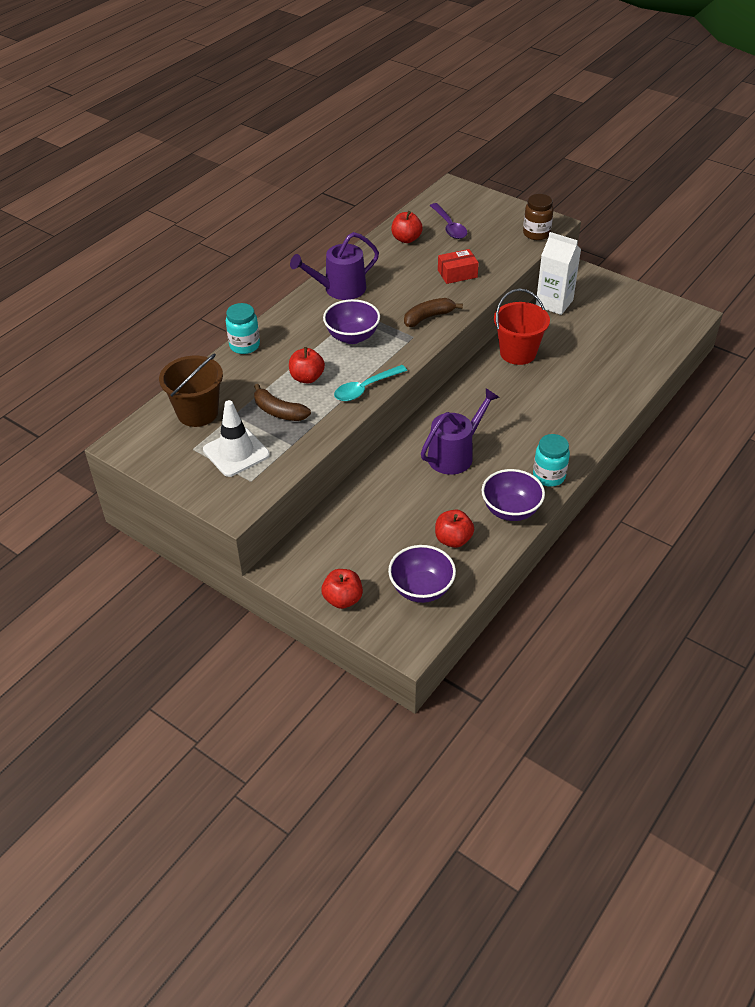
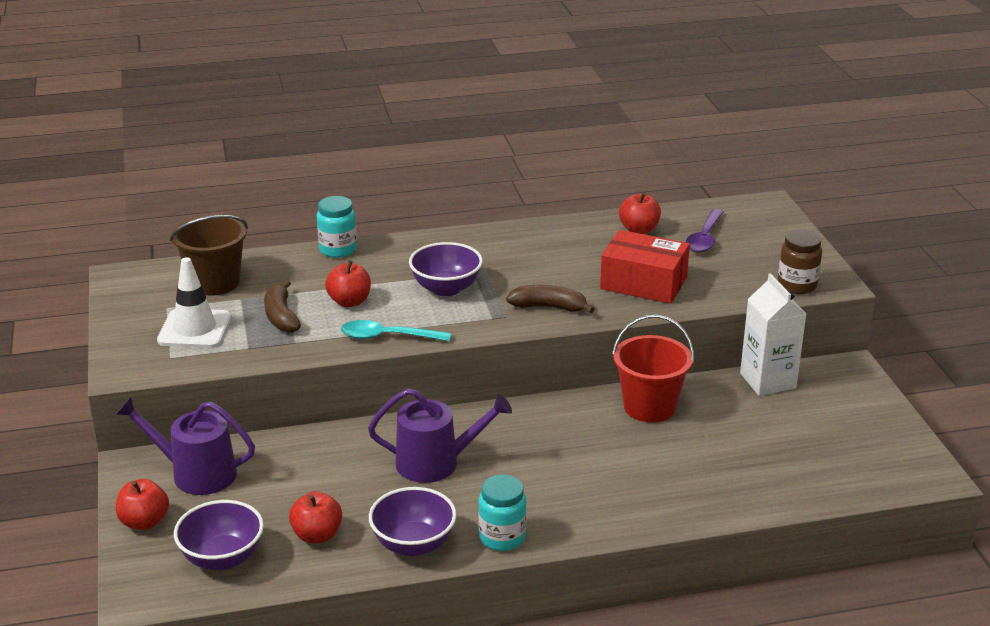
camera: 40 degrees right, 15 degrees down
(340, 289) = (500, 244): purple watering can -> purple watering can (196, 473)
(457, 273) = (643, 283): red box -> red box, size x1.61

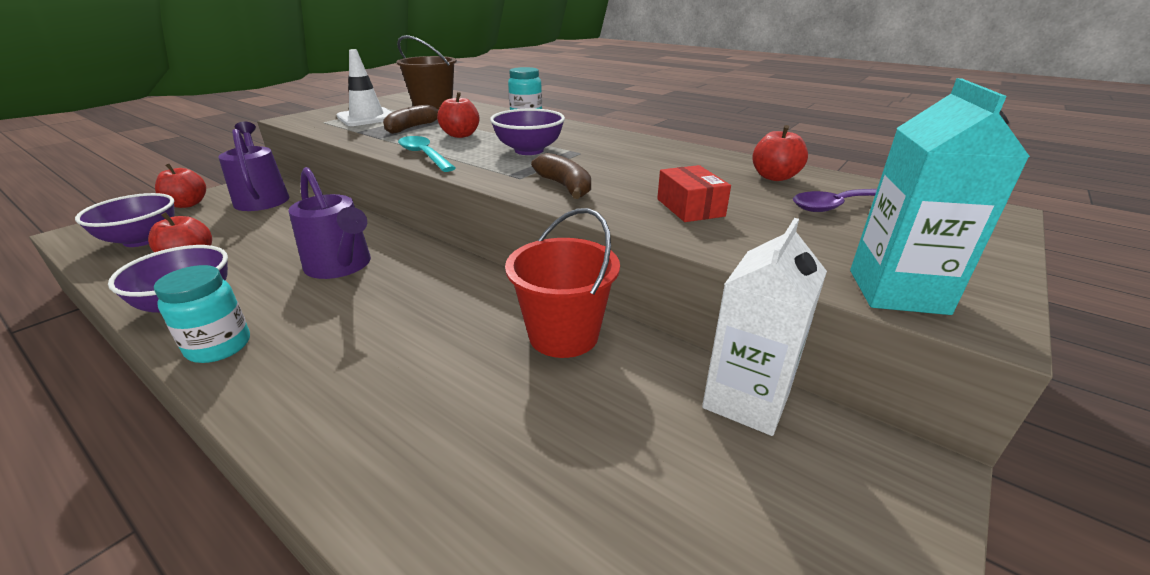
camera: 50 degrees right, 0 degrees up
(643, 283) = (690, 207): red box -> red box, size x0.62
(797, 285) = (897, 291): brown jar -> turquoise carton

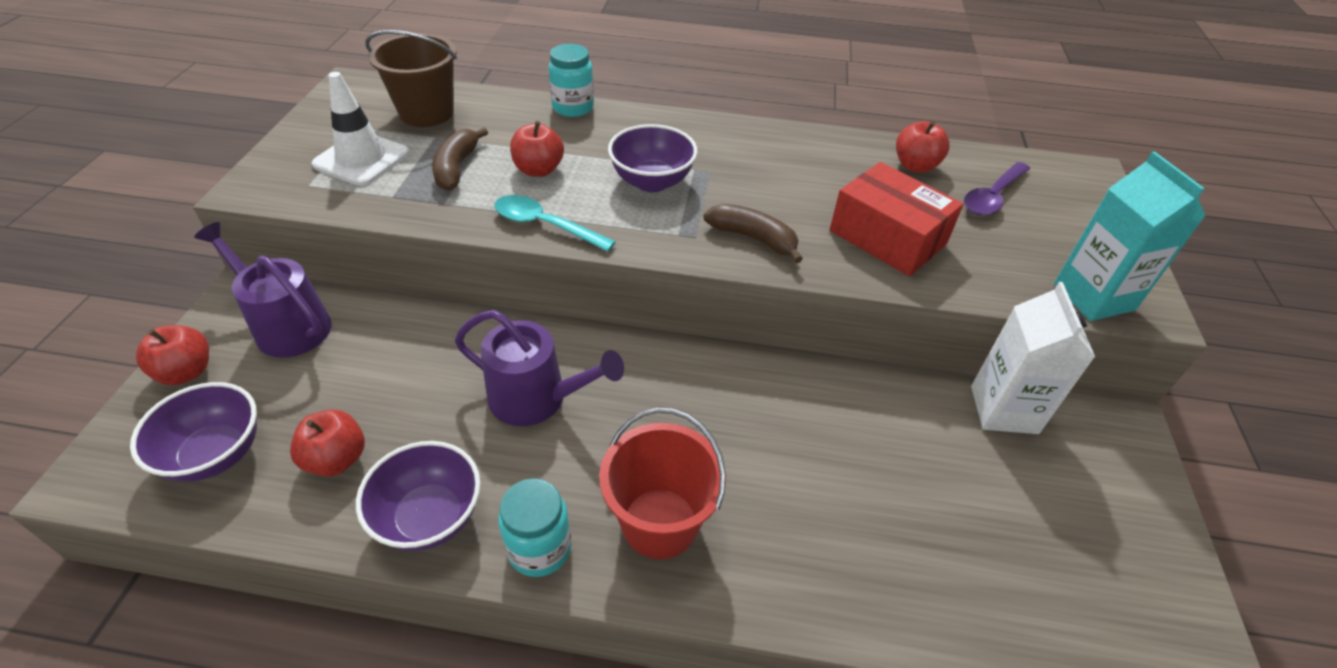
camera: 30 degrees left, 15 degrees up
(563, 335) = (832, 400): red bucket -> red bucket (660, 523)
(690, 207) = (887, 237): red box -> red box, size x1.61

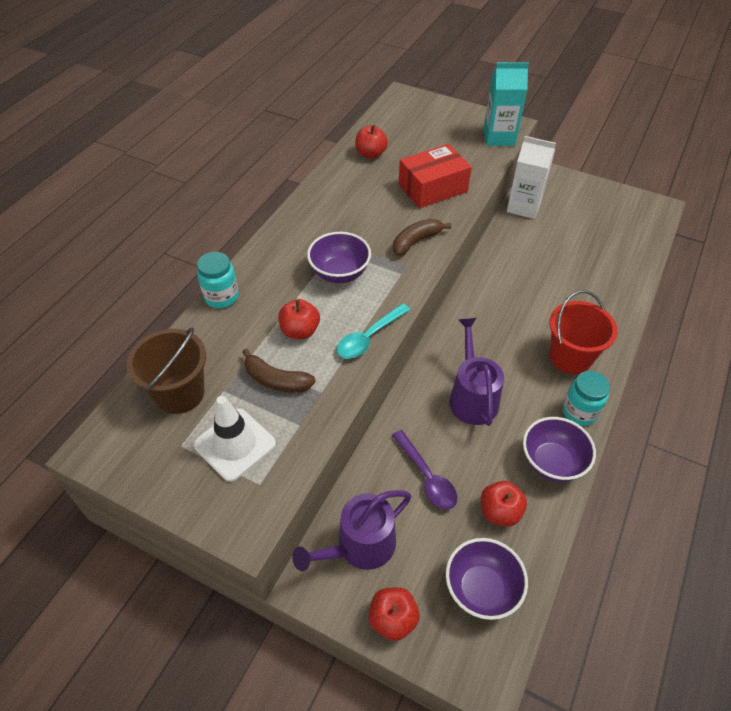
camera: 70 degrees left, 5 degrees up
(536, 398) = (472, 397): purple watering can -> purple watering can turned 45 degrees counterclockwise
(992, 196) = (410, 137): purple spoon -> purple spoon (426, 476)

